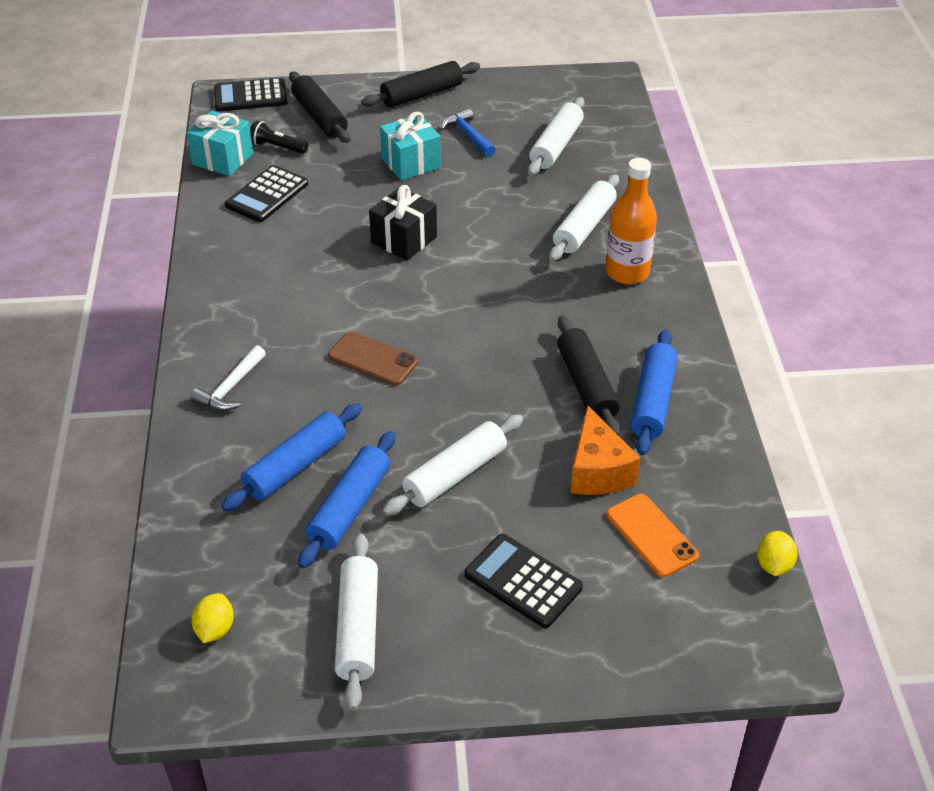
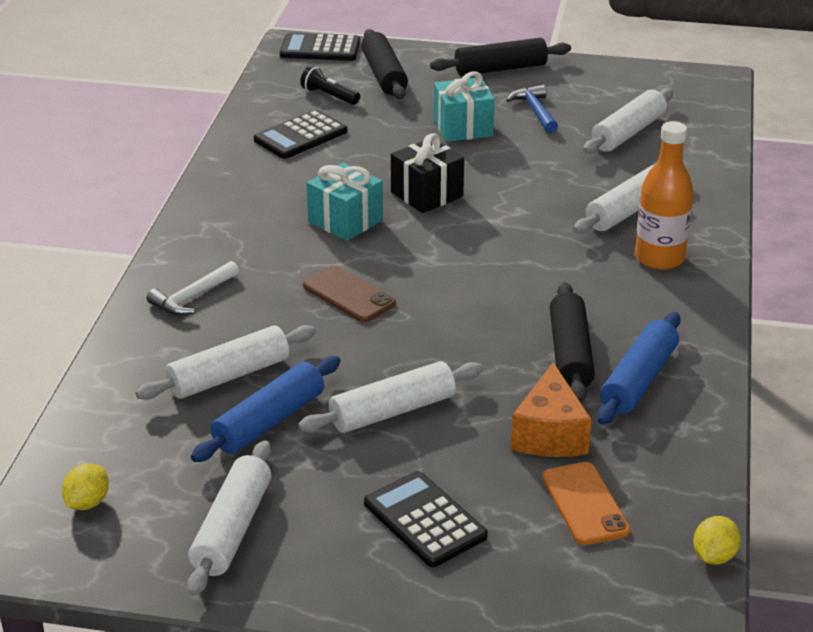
camera: 15 degrees right, 10 degrees down
(223, 159) = (269, 99): turquoise gift -> turquoise gift (345, 221)
(296, 466) = (229, 376): blue rolling pin -> white rolling pin

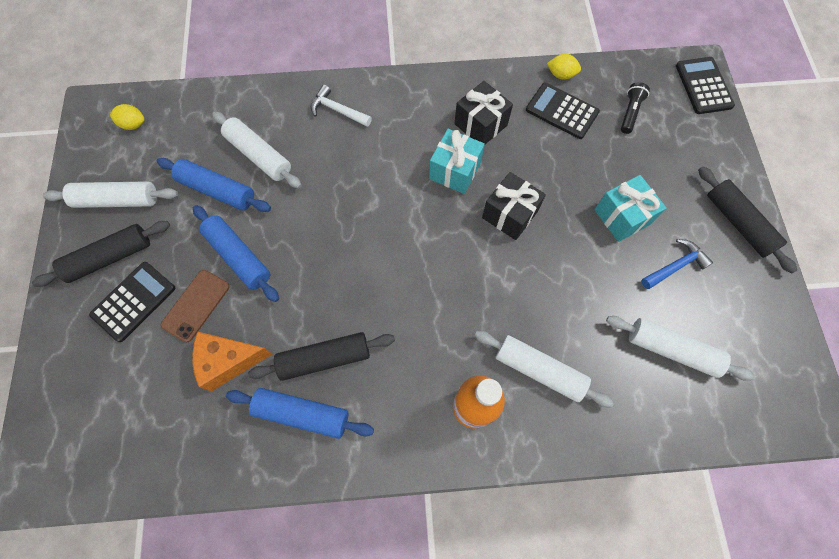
camera: 75 degrees right, 35 degrees up
(286, 192) = (480, 124): none -> black gift
(349, 295) = (363, 197): brown phone -> brown phone (196, 305)
(384, 75) = (682, 140): black rolling pin -> black rolling pin (110, 257)
(392, 411) = (238, 257): white rolling pin -> blue rolling pin
(585, 504) = (158, 397): orange phone -> none
(714, 556) = (112, 495): yellow lemon -> yellow lemon (561, 75)

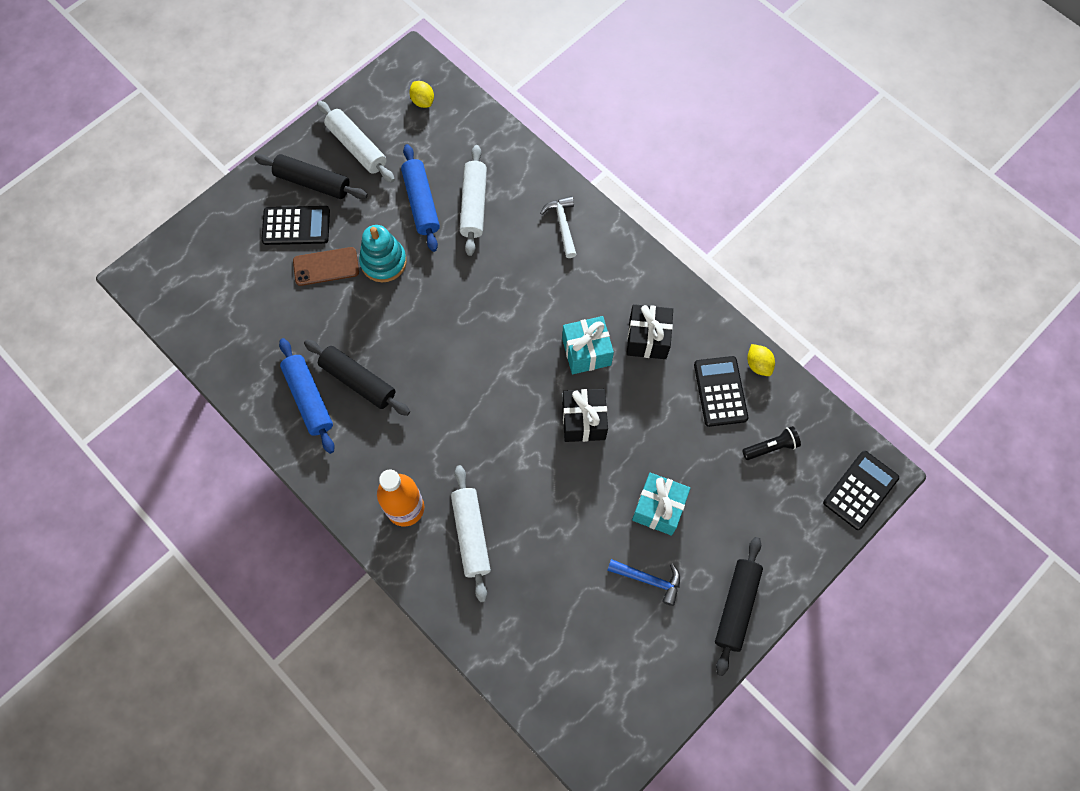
camera: 50 degrees right, 0 degrees up
(229, 361) = (306, 322): orange cheese -> none
(238, 257) = (383, 262): blue rolling pin -> turquoise stacking toy
(671, 350) = (570, 623): white rolling pin -> none

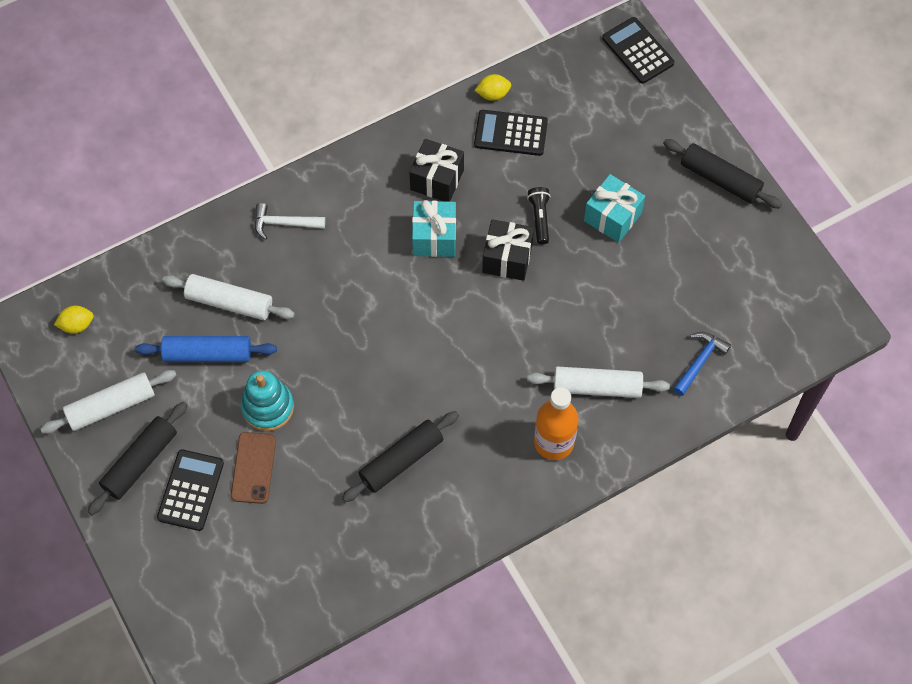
camera: 75 degrees left, 5 degrees down
(309, 398) = (406, 514): blue rolling pin -> none
(649, 580) = (679, 243): blue hammer -> blue hammer (699, 361)
(771, 447) = (578, 108): black flashlight -> black flashlight (539, 218)

